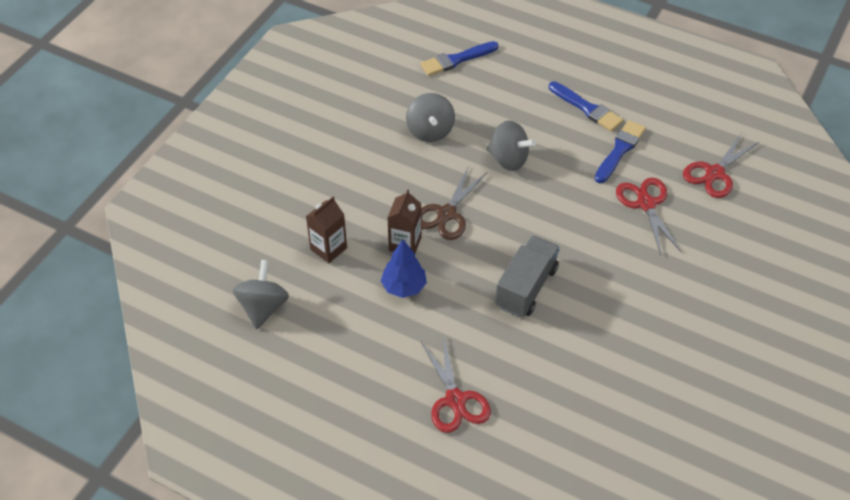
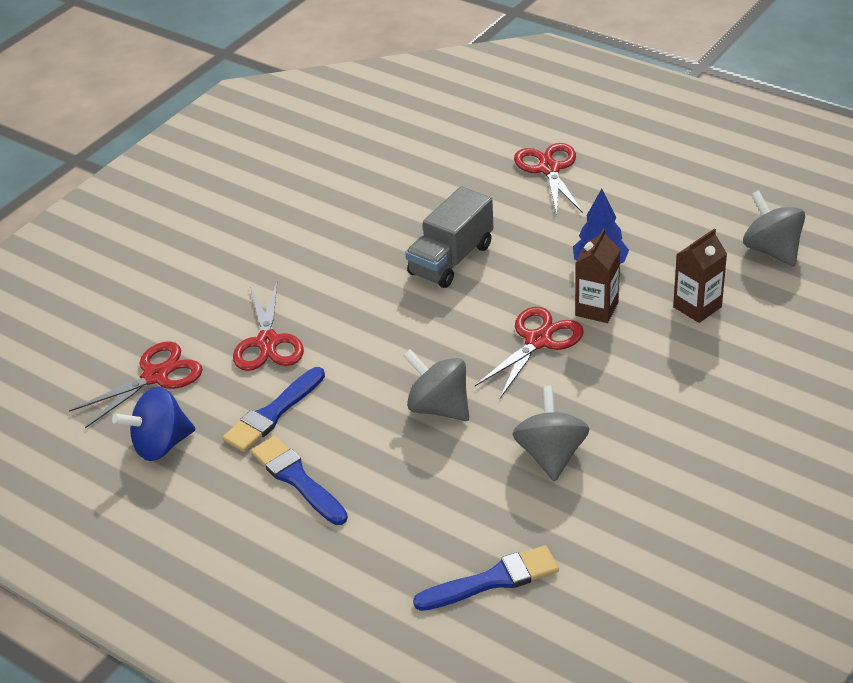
camera: 170 degrees left, 10 degrees down
(263, 307) = (772, 250): grey spinning top -> grey spinning top turned 135 degrees clockwise
(446, 214) = (538, 340): brown scissors -> red scissors
(684, 125) = (161, 445): none -> blue spinning top

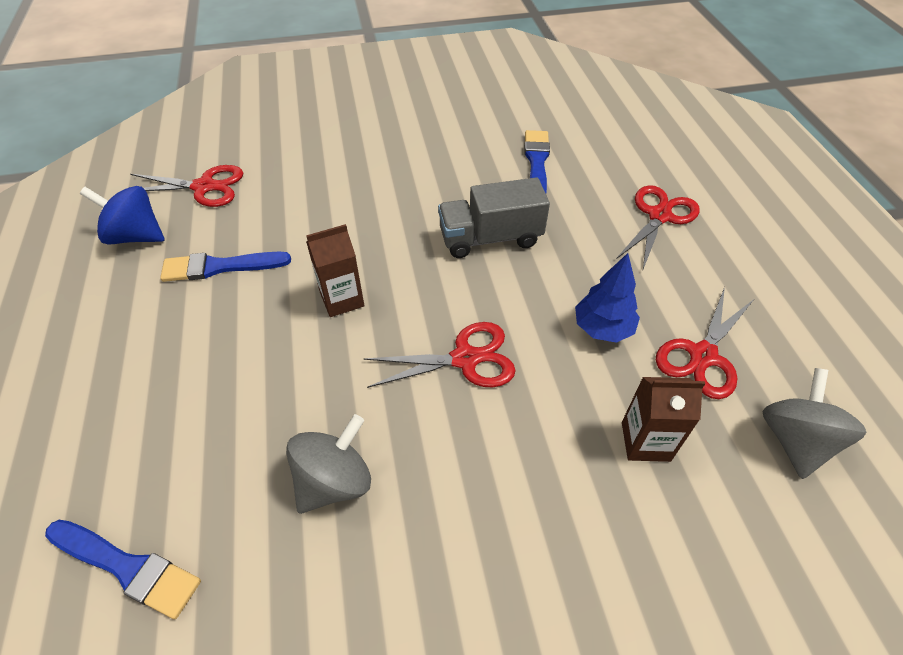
camera: 40 degrees right, 10 degrees up
(268, 342) = (292, 212): red scissors -> red scissors (703, 356)
(297, 479) = (158, 332): blue brush -> blue brush (536, 162)
(439, 407) = (318, 355): grey spinning top -> none
(596, 309) = (550, 368): brown carton -> brown carton (342, 299)

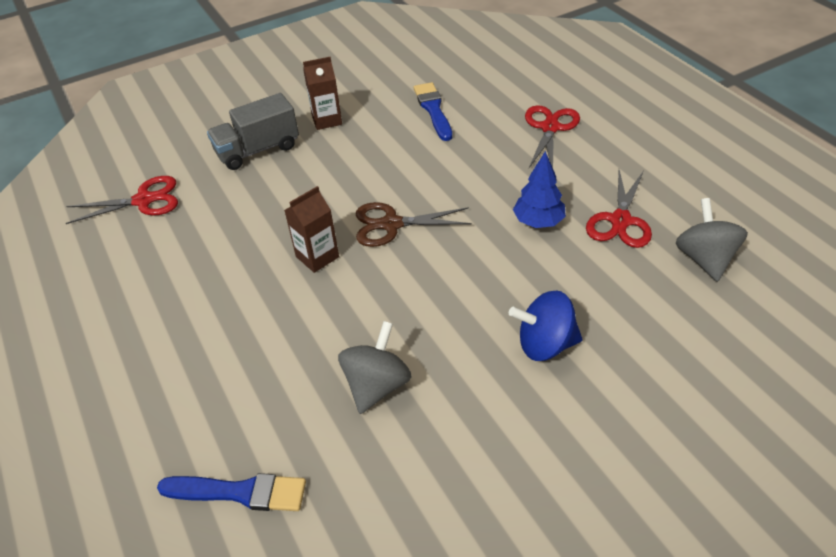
camera: 15 degrees left, 5 degrees down
(136, 236) = (102, 256): blue spinning top -> blue spinning top (545, 344)
(220, 267) = (195, 260): blue brush -> none
(435, 284) = (391, 224): none -> brown scissors
(465, 358) = (440, 272): red scissors -> none
(490, 238) = (420, 178): grey truck -> grey truck (258, 150)
(645, 441) = (600, 290): brown carton -> brown carton (327, 120)

